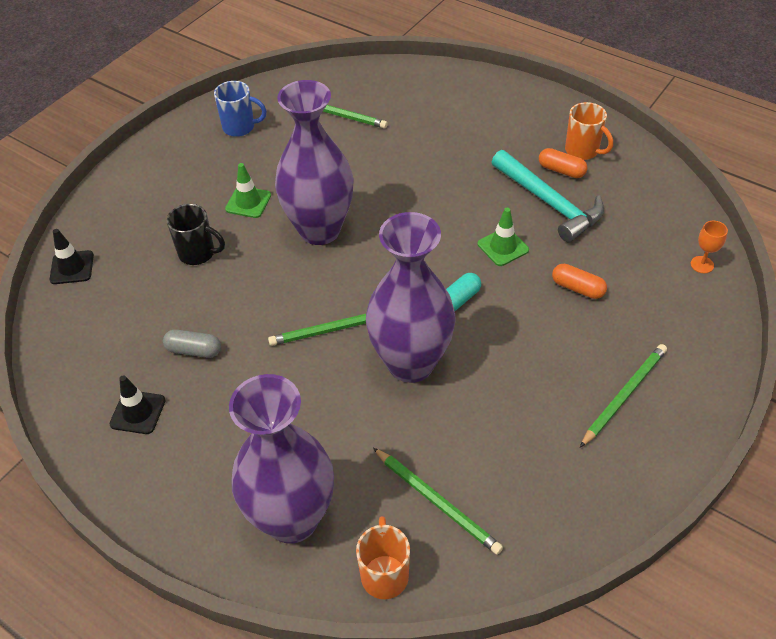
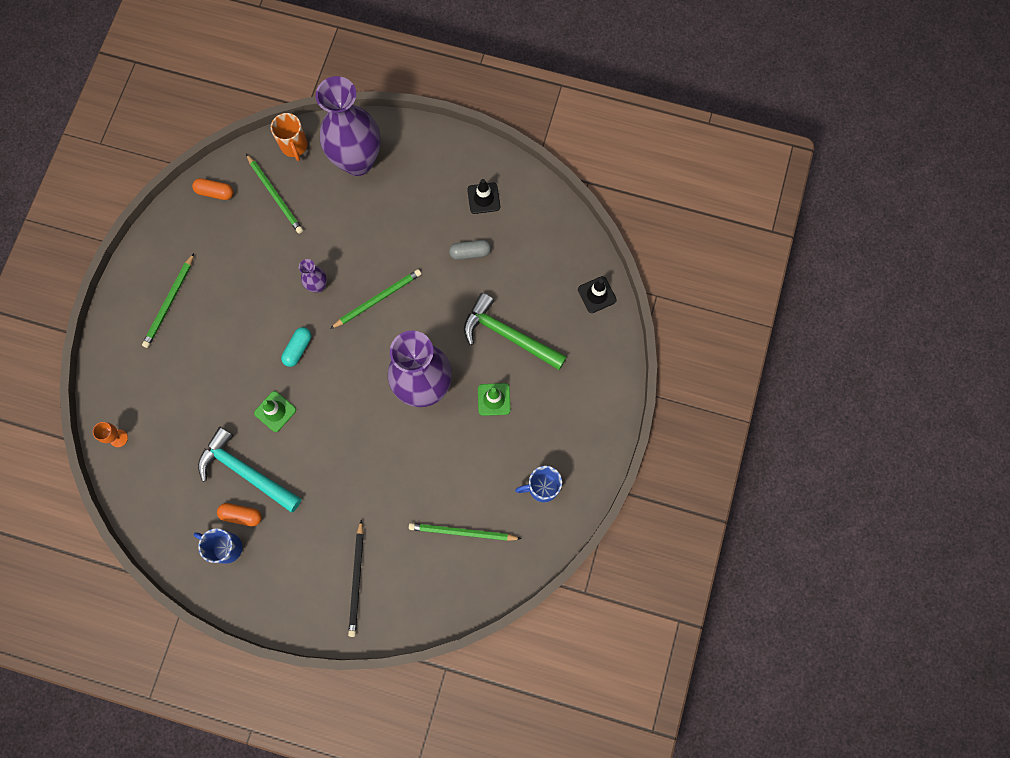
camera: 160 degrees right, 25 degrees up
(198, 253) = (508, 335): black mug -> green hammer
(410, 363) = (318, 286): purple vase -> purple vase, size x0.42
(437, 502) = (275, 195): green pencil -> green pencil turned 150 degrees counterclockwise
(453, 104) = (357, 580): none -> black pencil
(577, 288) = (211, 386): orange capsule -> orange capsule (215, 192)
(582, 151) = (226, 547): orange mug -> blue mug

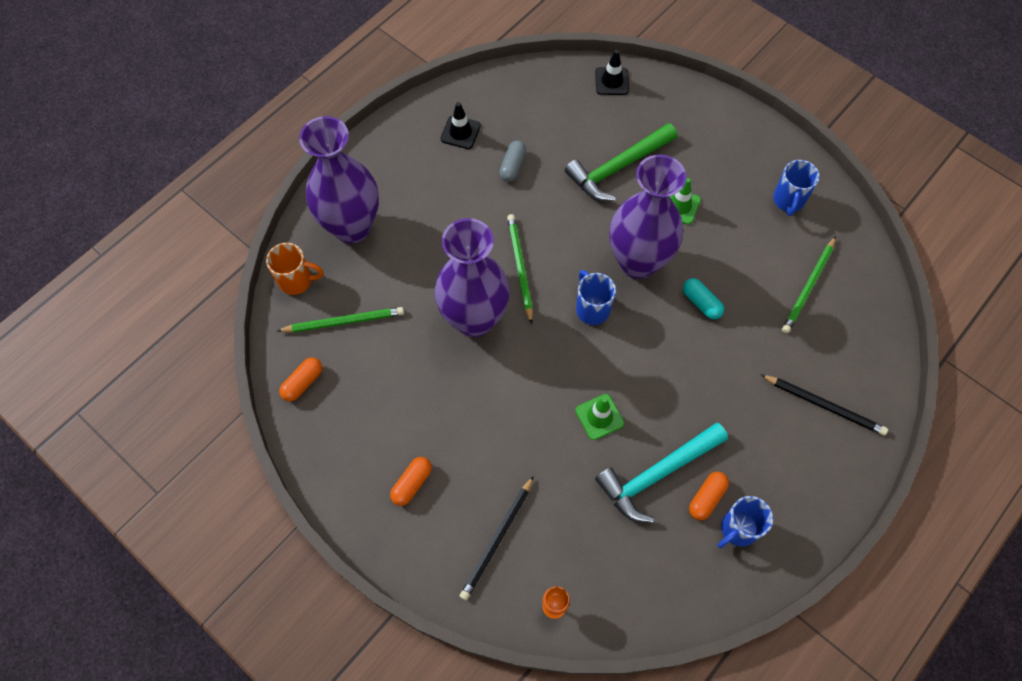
camera: 65 degrees left, 10 degrees down
(151, 379) = (497, 539): none -> black pencil
(169, 303) = (412, 483): green pencil -> orange capsule
(298, 349) = (537, 366): turquoise capsule -> turquoise capsule (701, 303)
(318, 286) = (474, 319): purple vase -> purple vase, size x2.38
(365, 368) = (592, 309): none -> blue mug

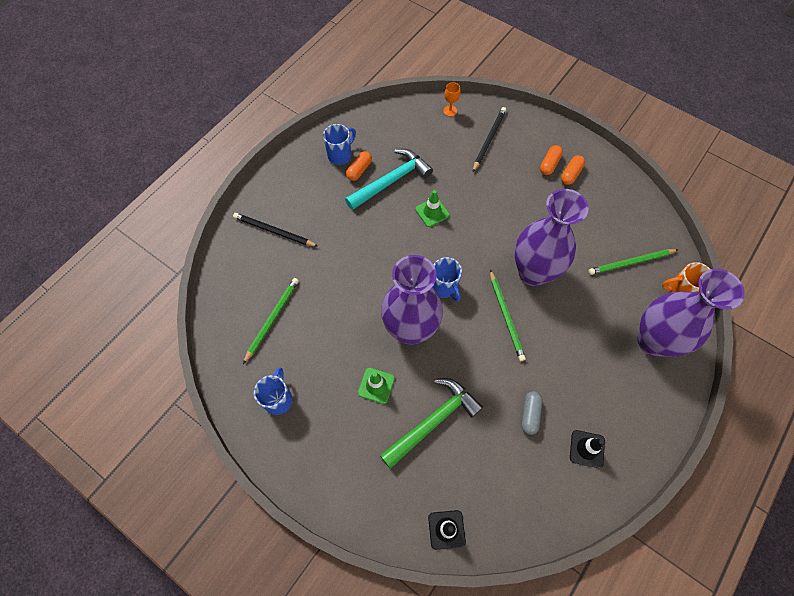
camera: 175 degrees right, 0 degrees up
(303, 383) = (643, 218): orange capsule -> orange capsule (571, 174)
(701, 303) = (359, 299): turquoise capsule -> none

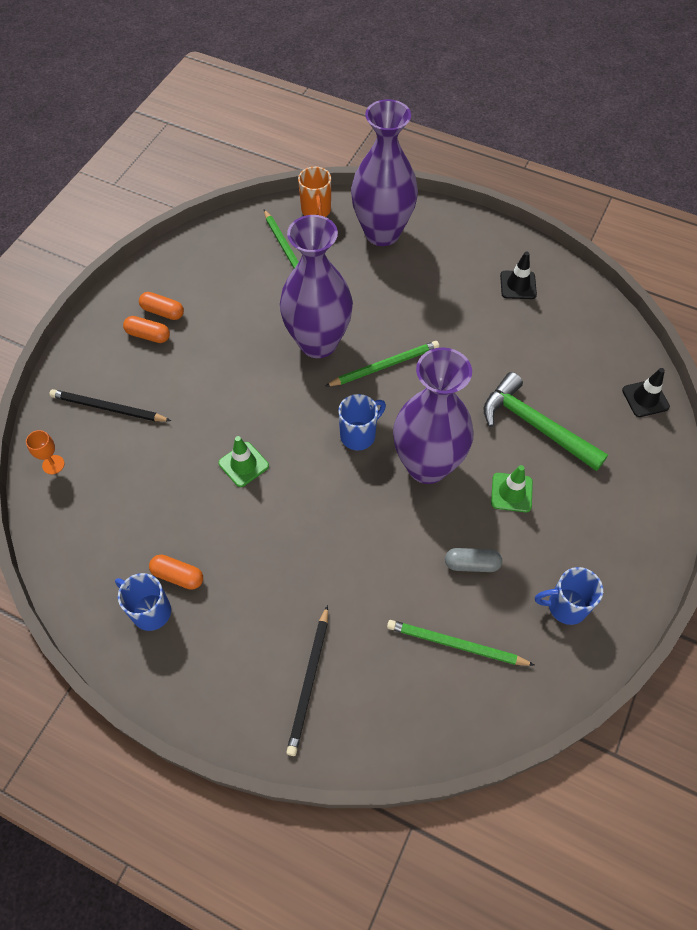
camera: 100 degrees left, 5 degrees down
(391, 181) = (195, 526): turquoise hammer -> none
(530, 414) = (497, 335): grey capsule -> grey capsule (472, 564)

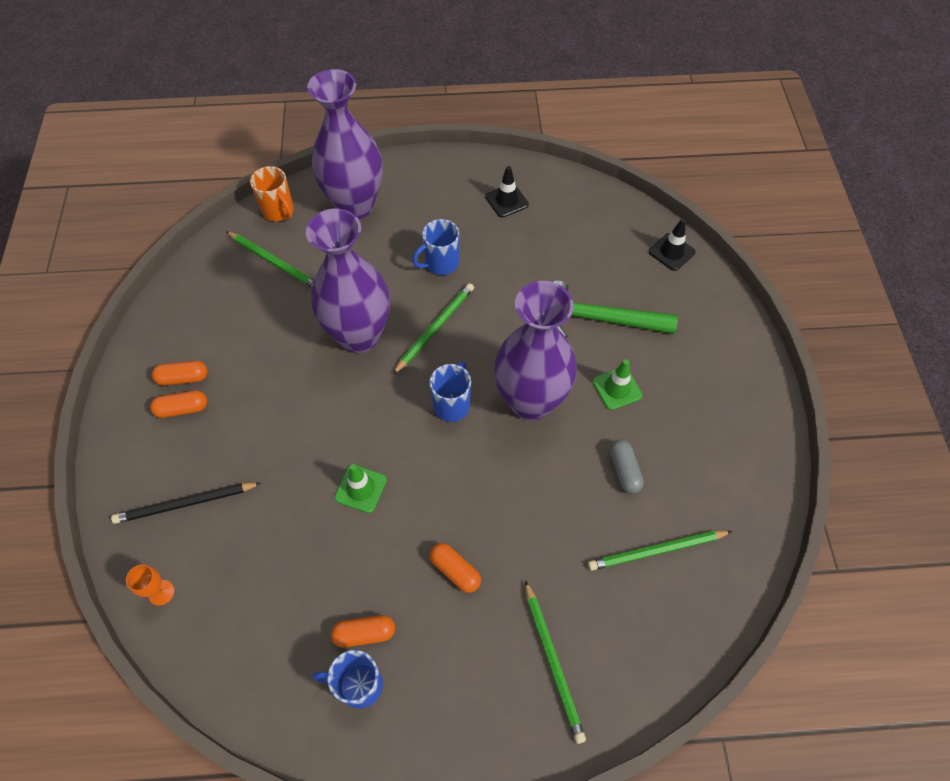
camera: 30 degrees left, 0 degrees up
(277, 567) = (455, 570): none -> orange capsule
(309, 682) = (553, 662): black pencil -> green pencil
(472, 564) = (624, 470): grey capsule -> grey capsule turned 75 degrees counterclockwise
(565, 606) = (722, 465): blue mug -> blue mug (441, 264)

